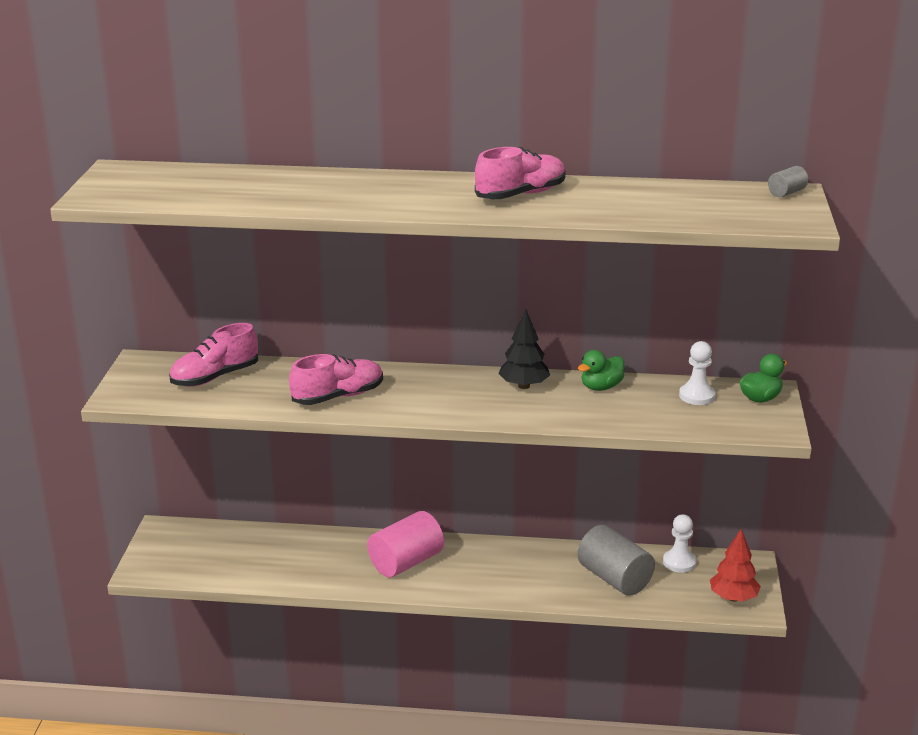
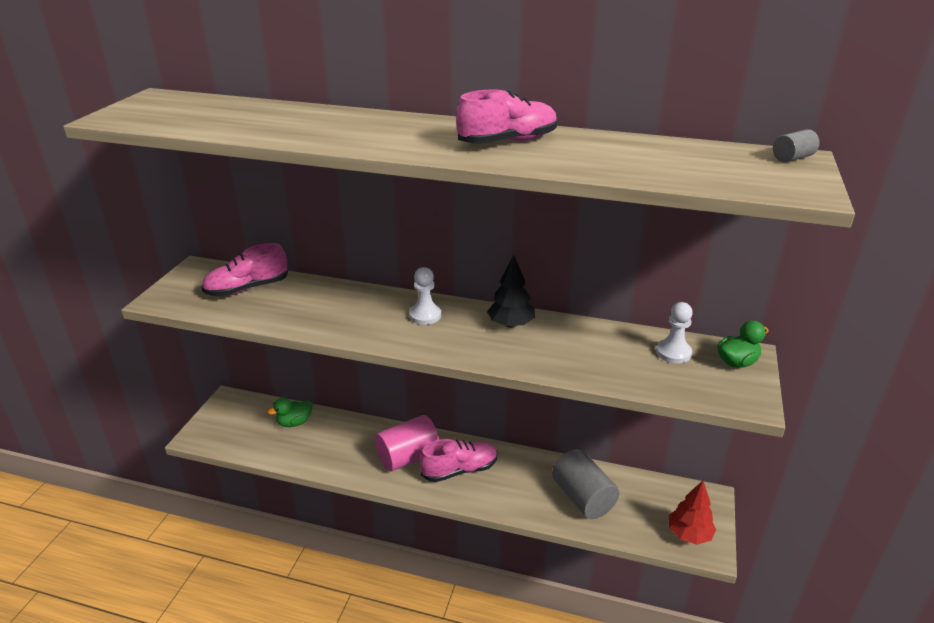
camera: 10 degrees right, 5 degrees up
(338, 396) = (341, 318): pink shoe -> pink shoe (459, 470)
(601, 387) = (582, 333): green duck -> green duck (294, 422)
(679, 562) = (644, 488): white pawn -> white pawn (425, 315)

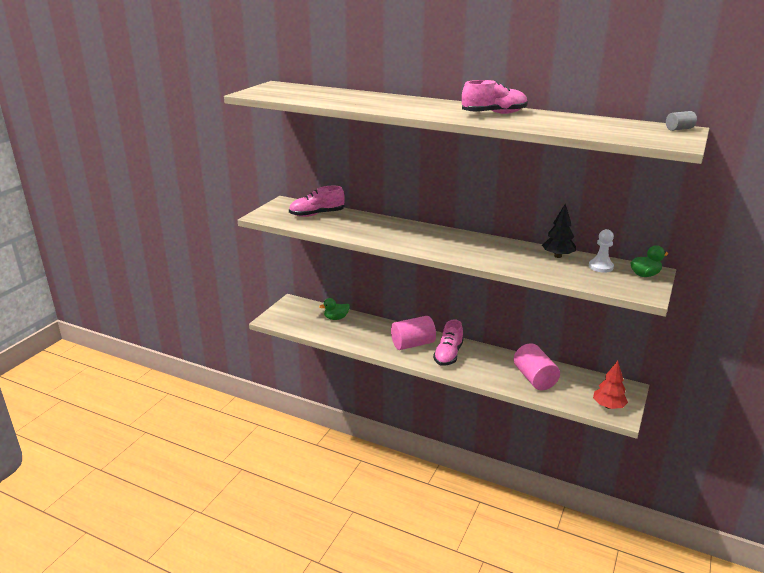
camera: 10 degrees right, 5 degrees down
(425, 315) = (433, 236): white pawn -> none
(459, 470) = (448, 355): pink shoe -> pink shoe turned 120 degrees clockwise
(510, 324) = (490, 244): black tree -> black tree (557, 256)
(583, 498) = (534, 378): grey cylinder -> pink cylinder

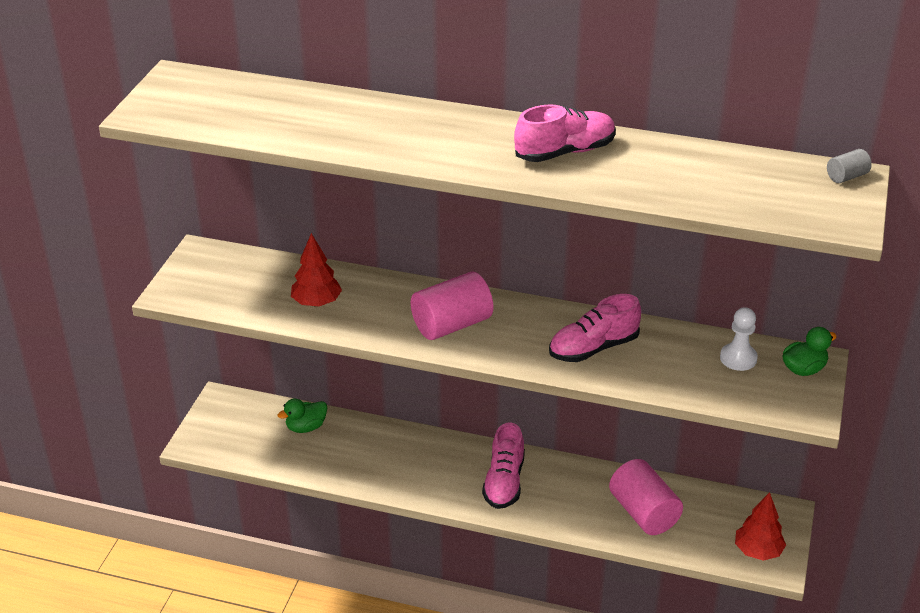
camera: 10 degrees left, 10 degrees up
(317, 214) = (265, 279): pink shoe -> pink shoe (593, 348)
(343, 225) = (316, 302): none -> red tree
(412, 344) = (443, 467): pink cylinder -> pink cylinder (452, 325)
(557, 256) = (671, 340): black tree -> none

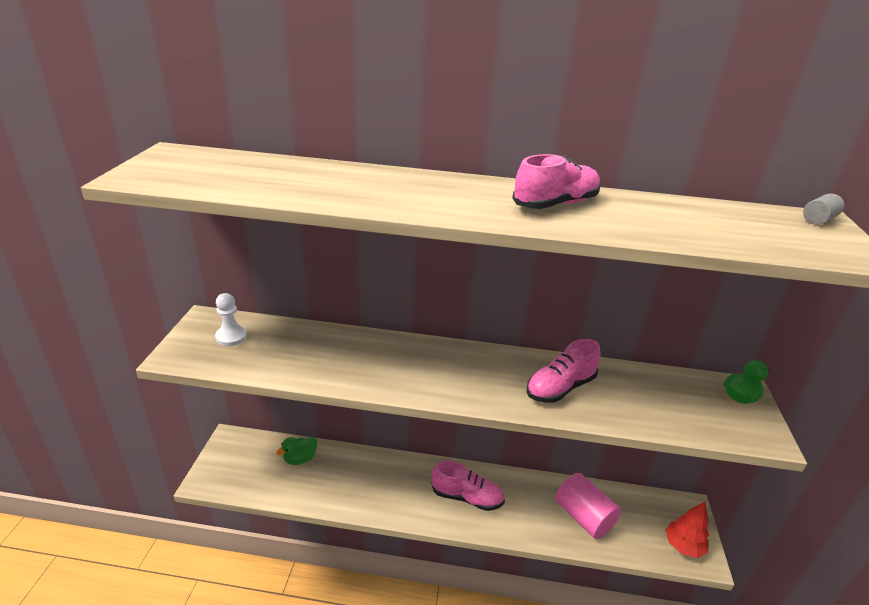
camera: 10 degrees left, 5 degrees down
(316, 302) = (310, 358): red tree -> none
(452, 325) = (433, 373): pink cylinder -> none
(504, 482) = (467, 497): pink shoe -> pink shoe turned 75 degrees counterclockwise
(738, 358) = (682, 390): white pawn -> white pawn (231, 337)

